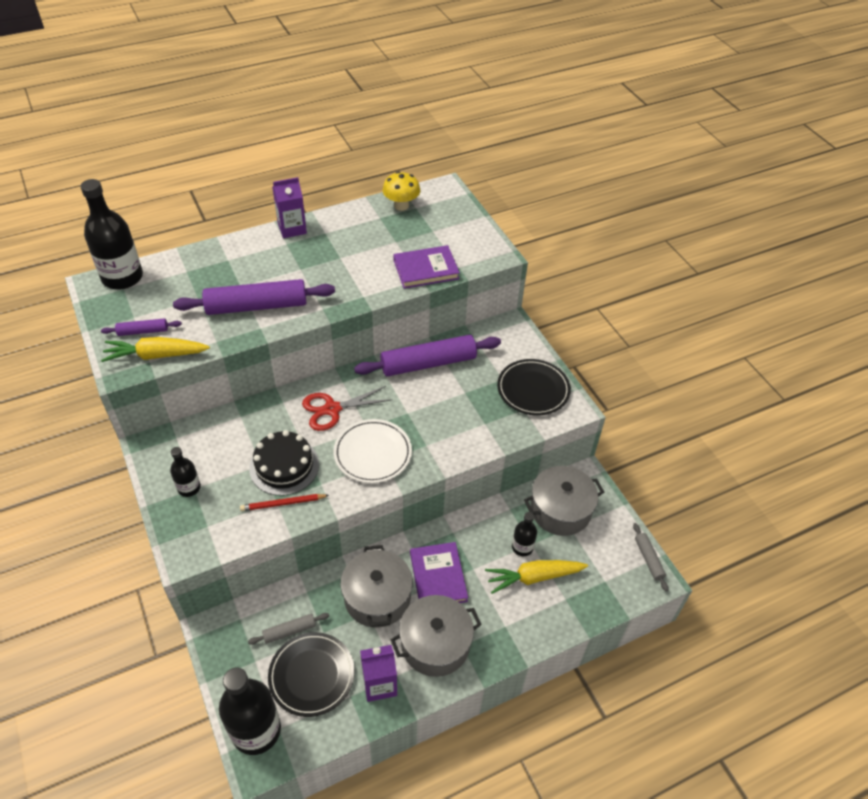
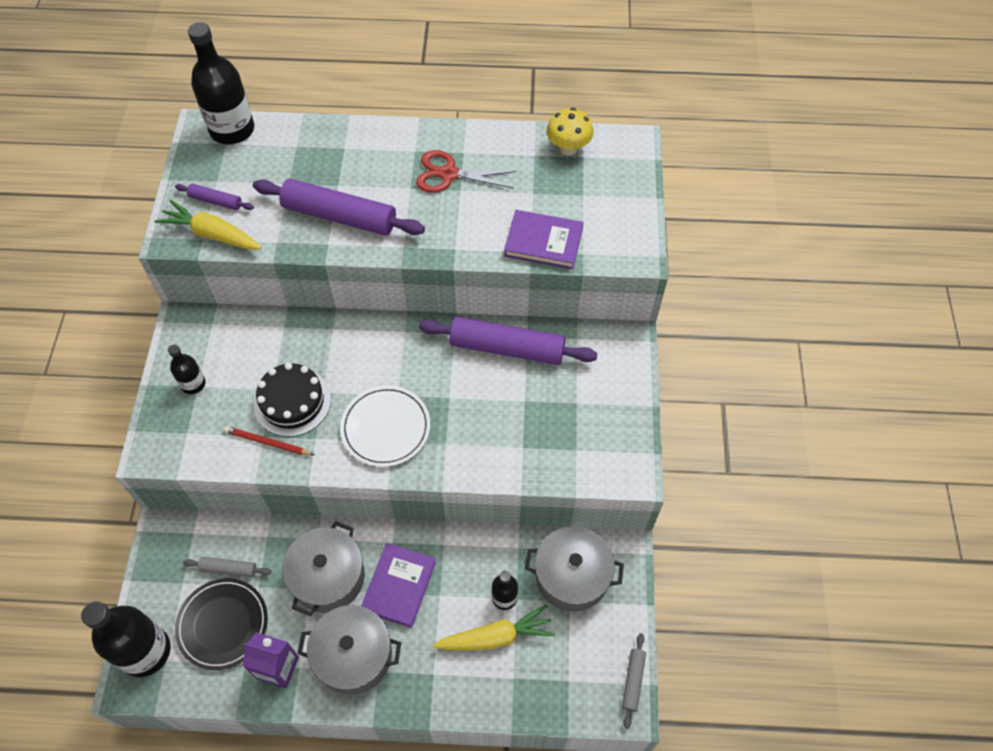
camera: 30 degrees right, 10 degrees up
(292, 228) = (432, 134): purple carton -> none
(332, 409) = (376, 359): red scissors -> red scissors (449, 174)
(533, 389) = (602, 430): black plate -> none
(534, 577) = (495, 637): yellow carrot -> yellow carrot turned 150 degrees clockwise

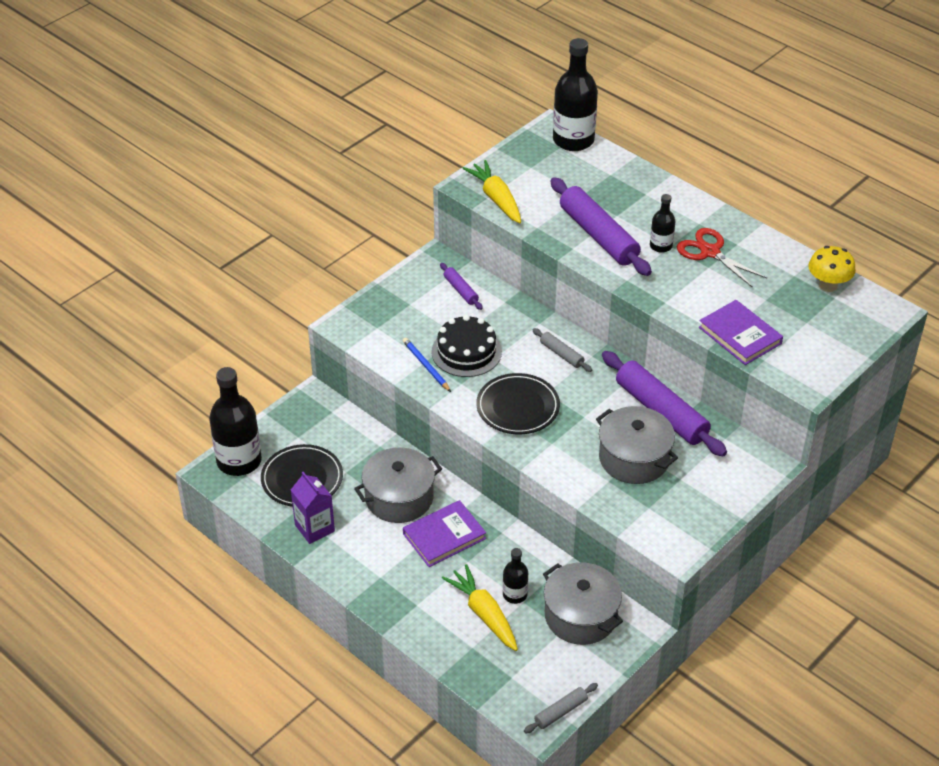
camera: 40 degrees right, 15 degrees down
(193, 384) = (408, 301): black bottle -> black bottle (661, 246)
(216, 201) = (518, 179): purple rolling pin -> purple rolling pin (461, 290)
(228, 569) = (336, 448): grey rolling pin -> grey rolling pin (561, 354)
(267, 442) = (426, 366): red pencil -> blue pencil
(353, 655) = (372, 556): grey pot -> grey pot (634, 458)
(386, 428) = (518, 407): white plate -> black plate
(495, 637) = (484, 614): yellow carrot -> yellow carrot turned 150 degrees counterclockwise

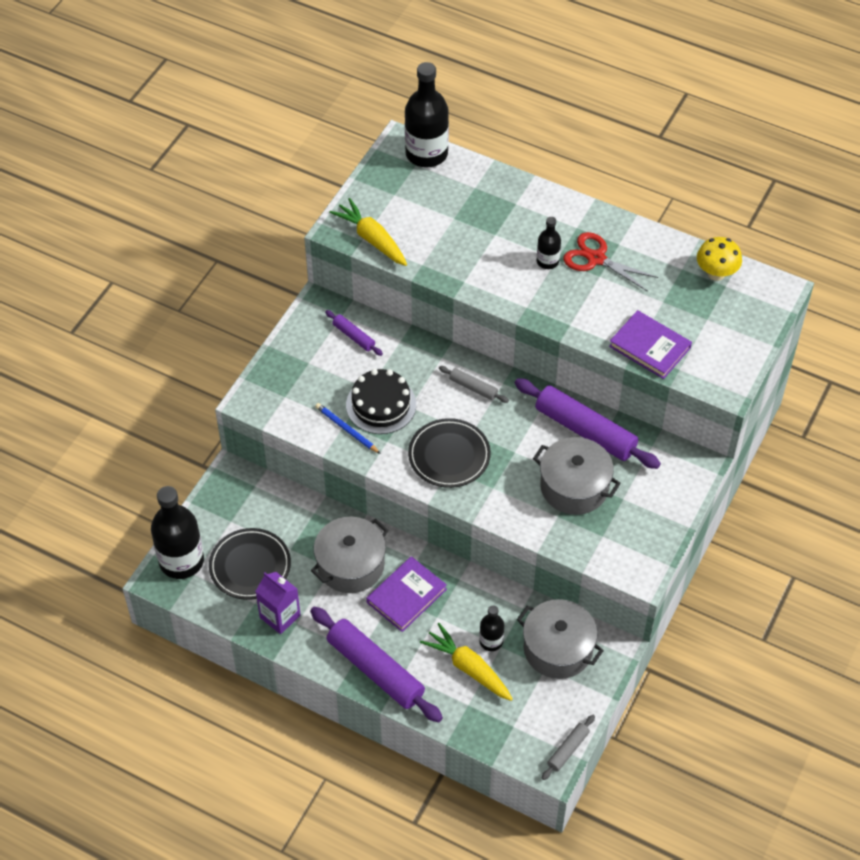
camera: 15 degrees left, 10 degrees up
(598, 235) = (484, 261): purple rolling pin -> purple rolling pin (375, 670)

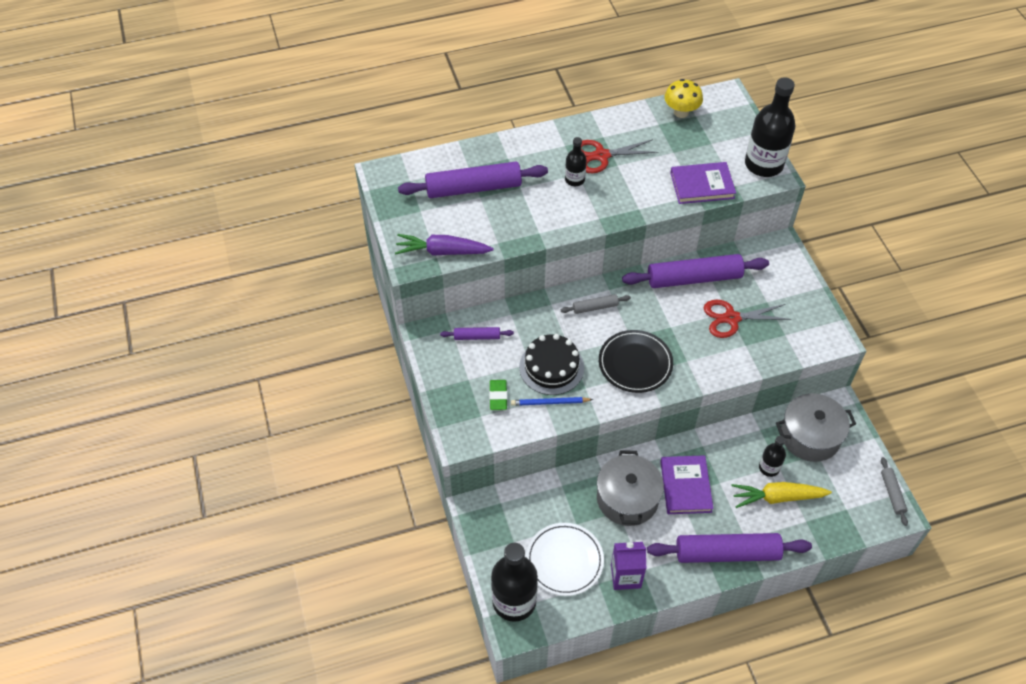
camera: 45 degrees left, 0 degrees up
(250, 566) = (564, 560): black plate -> white plate
(314, 393) = (498, 396): none -> green eraser
(372, 239) = (442, 251): yellow carrot -> purple carrot
(426, 154) = (408, 168): black bottle -> black bottle (763, 164)
(457, 207) = (473, 188): none -> purple rolling pin
(574, 487) = (731, 318): grey pot -> red scissors

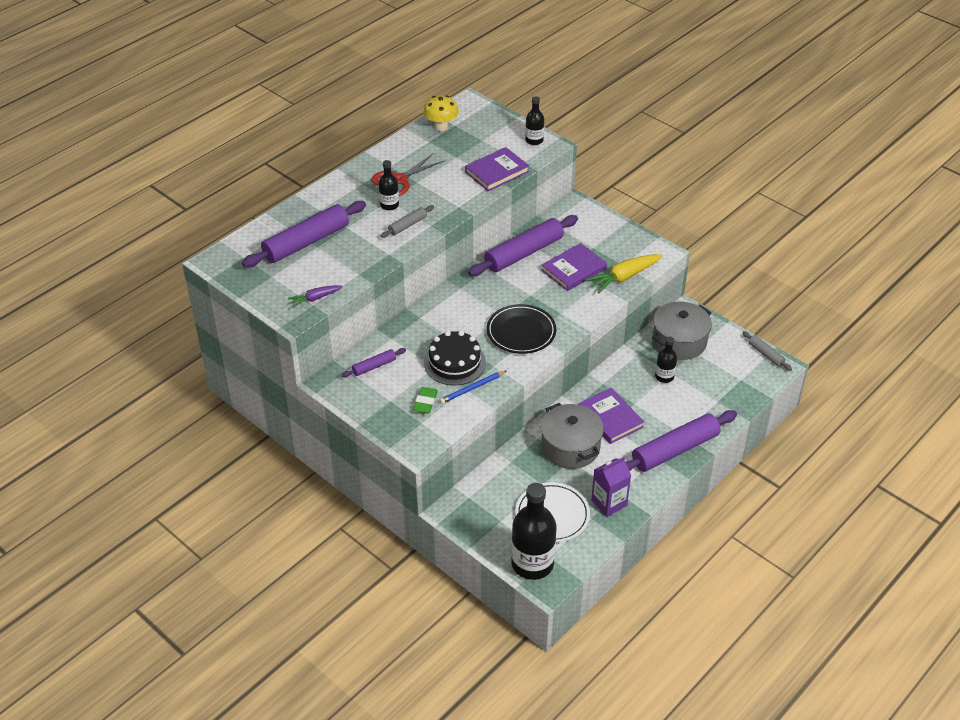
camera: 30 degrees left, 10 degrees down
(442, 251) = (315, 298): purple carrot -> purple carrot, size x0.59
(498, 396) = (425, 402): green eraser -> green eraser turned 45 degrees clockwise
(595, 307) = (459, 305): grey rolling pin -> grey rolling pin (407, 225)
(731, 318) = (574, 270): red scissors -> purple book
(763, 164) = (534, 140): black bottle -> black bottle, size x0.51
(777, 497) = (685, 394): yellow carrot -> yellow carrot (623, 277)

